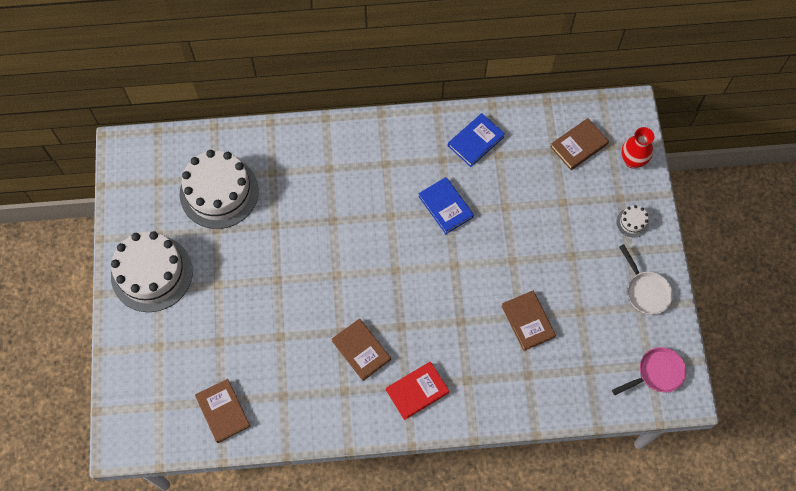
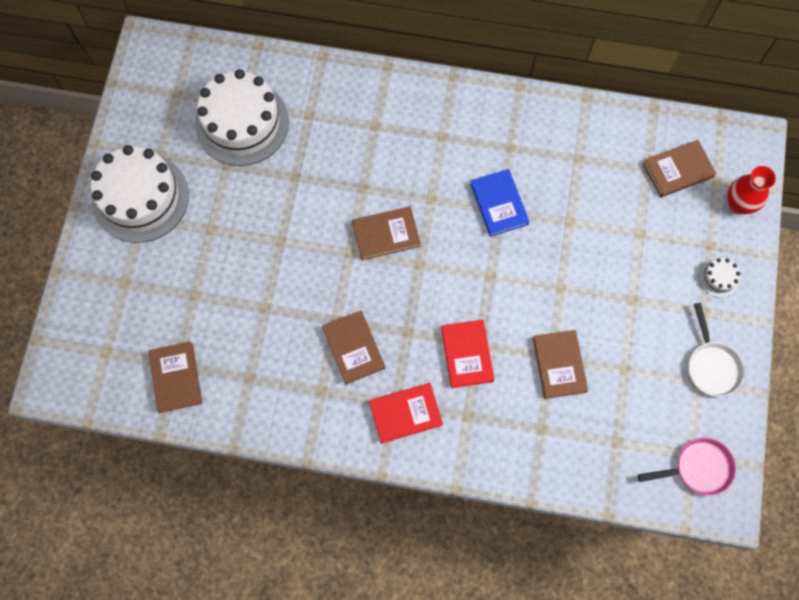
camera: 15 degrees right, 5 degrees up
(362, 253) = (386, 234): none -> brown book
(453, 332) = (467, 354): none -> red book
(475, 141) = (555, 135): blue book -> none

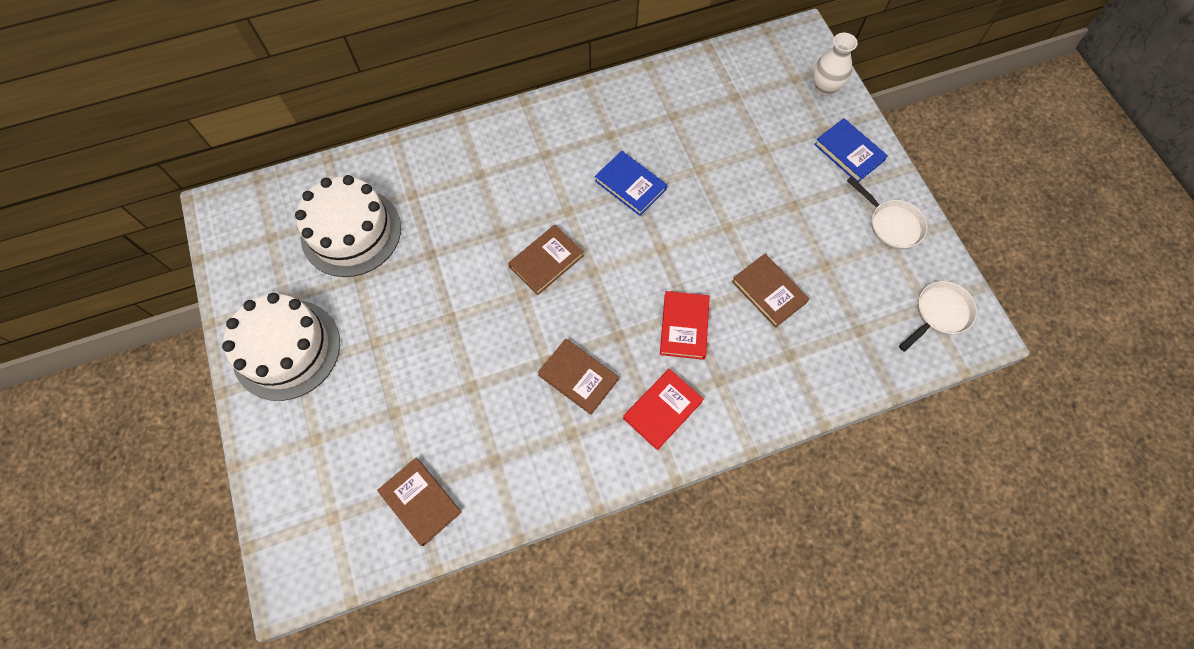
camera: 30 degrees left, 5 degrees down
(467, 354) = (684, 326): red book -> red book turned 45 degrees clockwise
(678, 170) = (760, 85): brown book -> none
(698, 468) = (939, 314): pink pan -> white pan
(718, 278) = (849, 152): white cake -> blue book
(738, 204) = (825, 88): red vase -> white vase

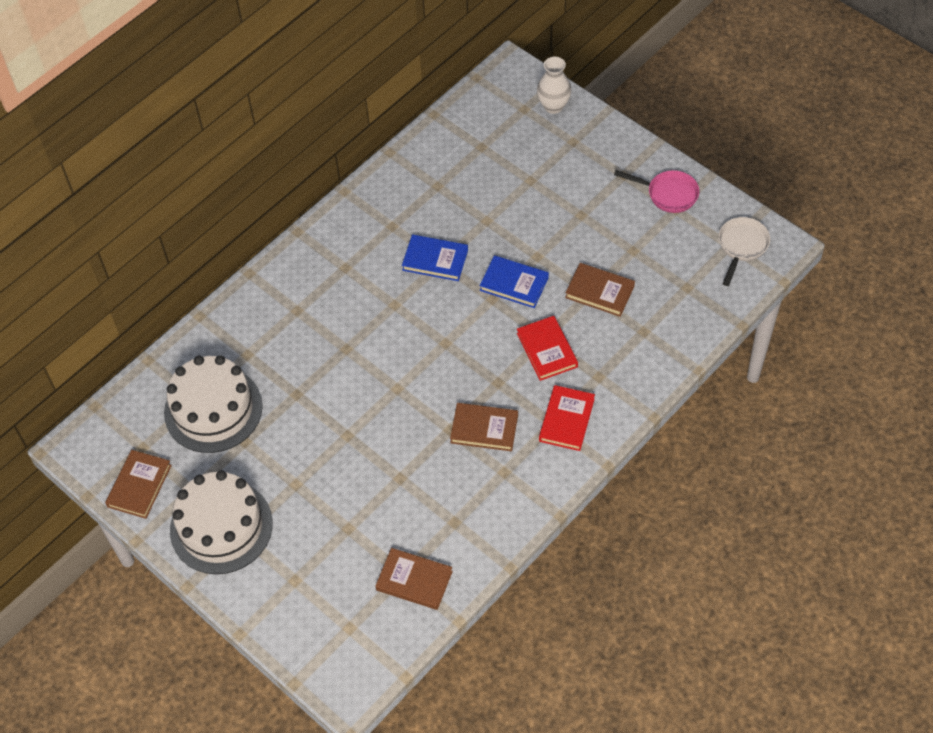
camera: 25 degrees left, 10 degrees down
(546, 261) = (401, 353): brown book -> brown book (139, 486)
(849, 152) = (603, 151): blue book -> blue book (514, 284)
(891, 224) = (668, 194): white pan -> pink pan

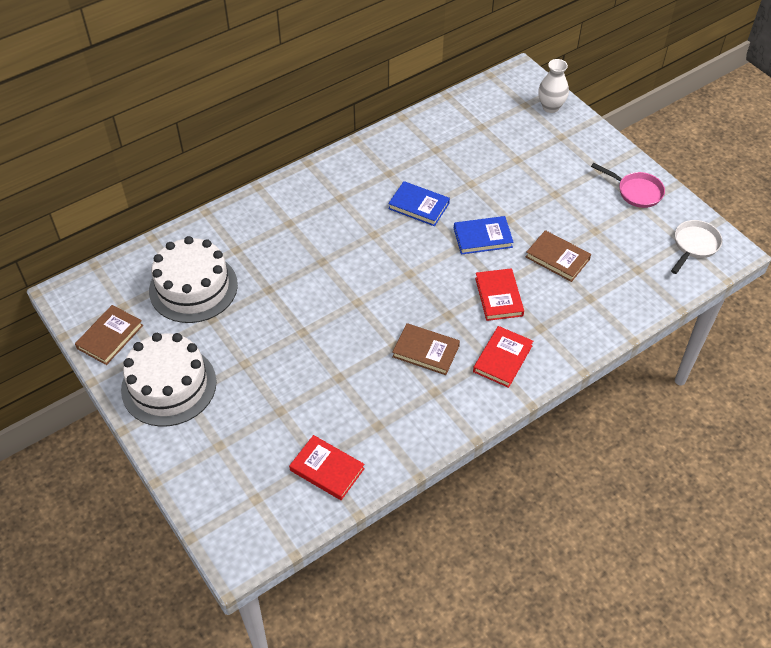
camera: 10 degrees right, 5 degrees down
(414, 580) = (327, 469): brown book -> red book
(514, 284) = (482, 237): blue book -> blue book turned 45 degrees counterclockwise

